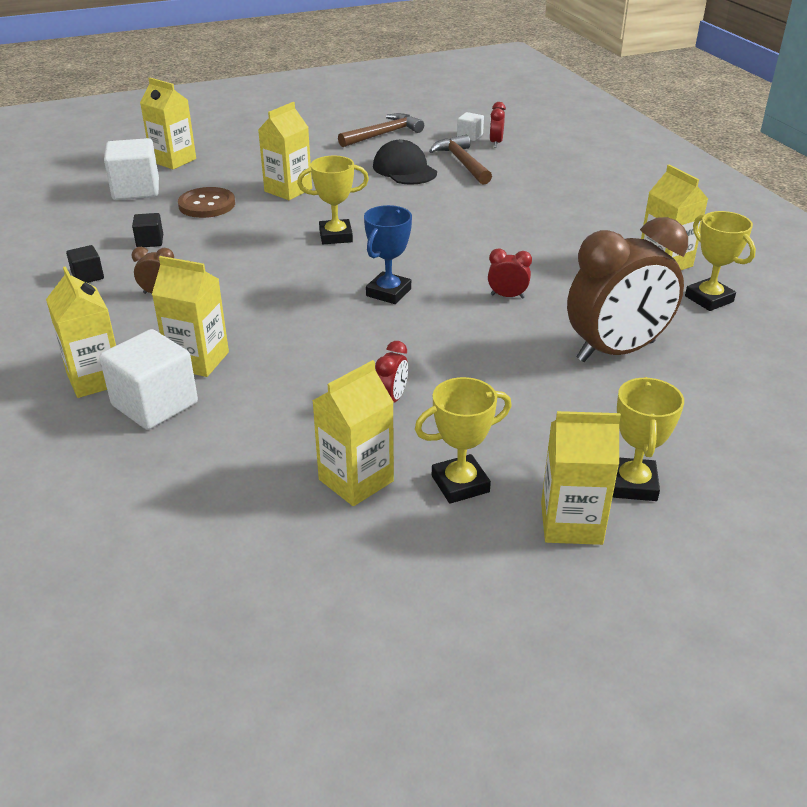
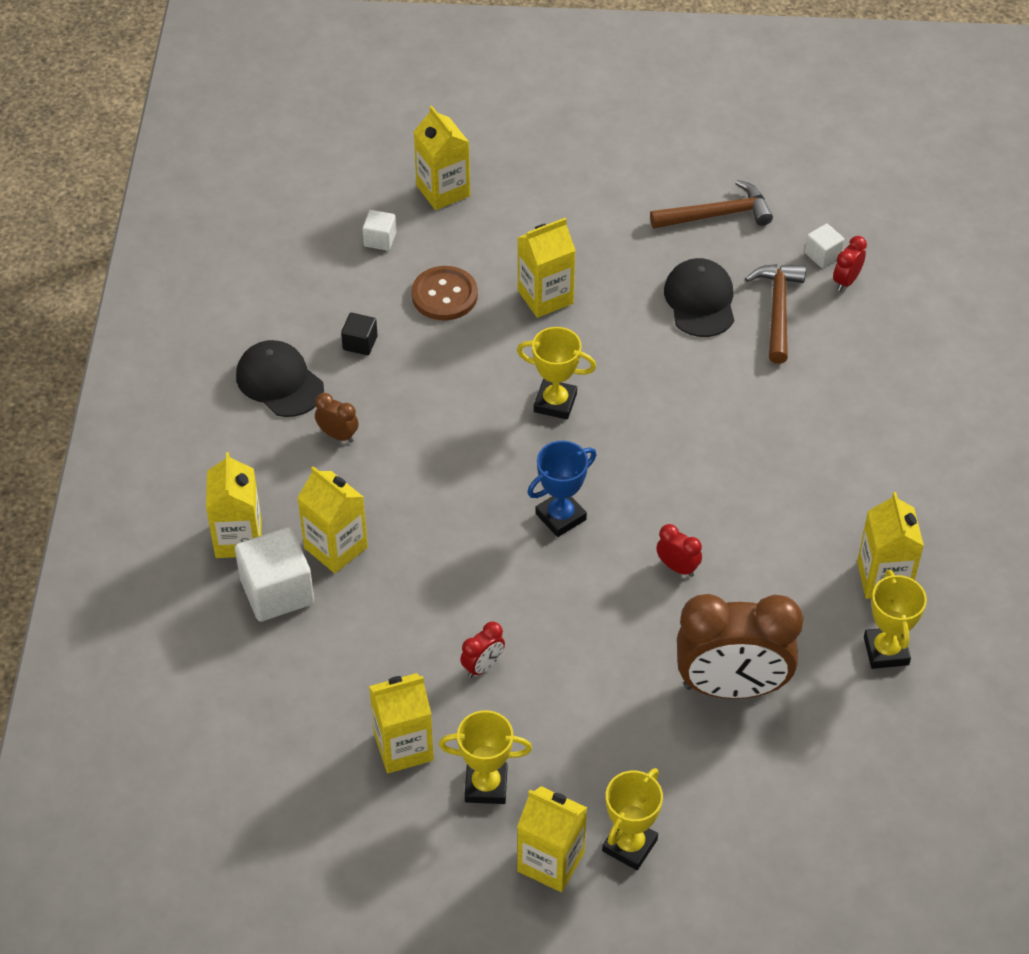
camera: 25 degrees right, 15 degrees up
(88, 276) = (279, 382): black cube -> black cap
(136, 190) = (380, 239): white cube -> white cube, size x0.51

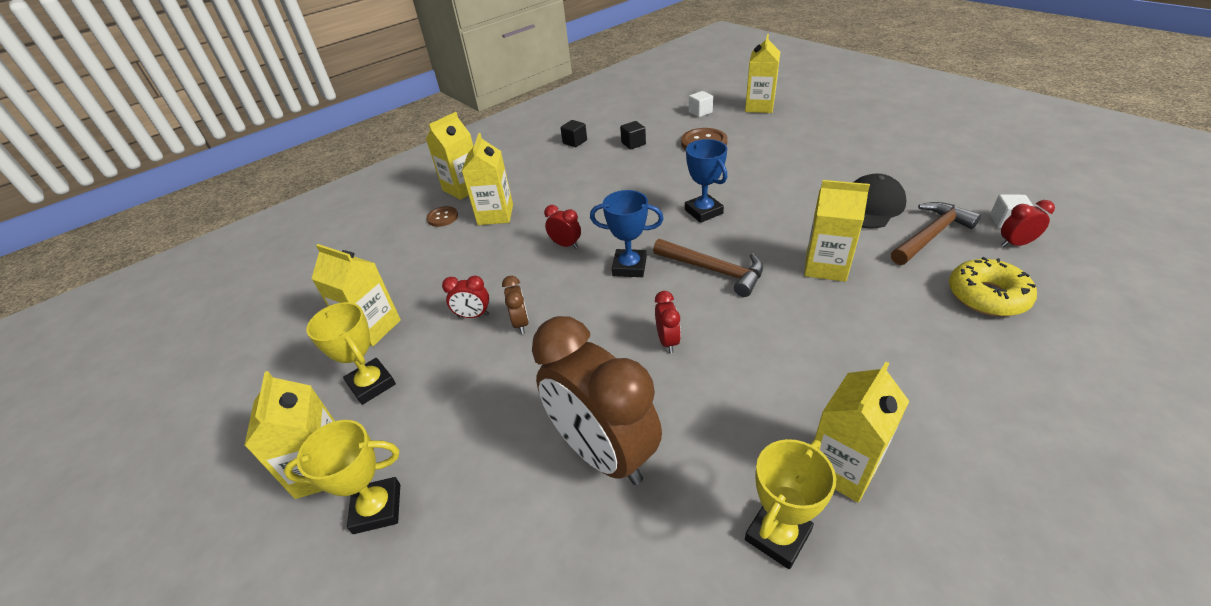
camera: 50 degrees right, 10 degrees down
(277, 591) = (442, 217): white cube -> brown button
(279, 382) = (575, 142): black cap -> black cube
(338, 435) = (568, 172): brown clock -> brown clock (520, 323)
(467, 533) = (565, 245): none -> red clock
(545, 297) = (762, 165): yellow carton -> yellow carton (825, 267)
(555, 403) = (703, 212): yellow trophy -> blue trophy
(717, 215) = (933, 172): brown hammer -> brown hammer (713, 270)
(864, 358) = (987, 296): none -> yellow donut

